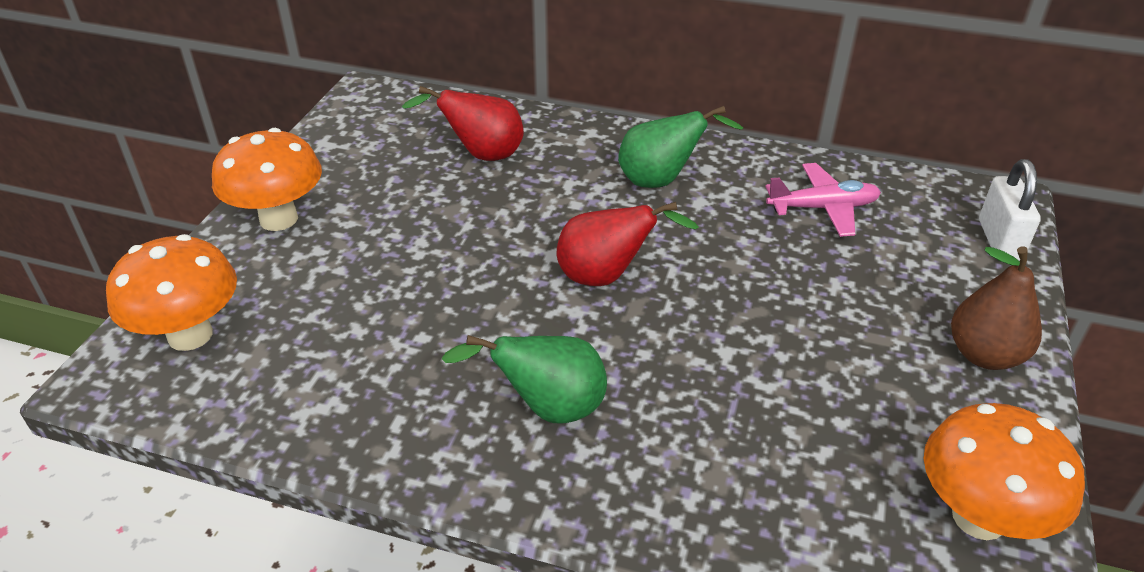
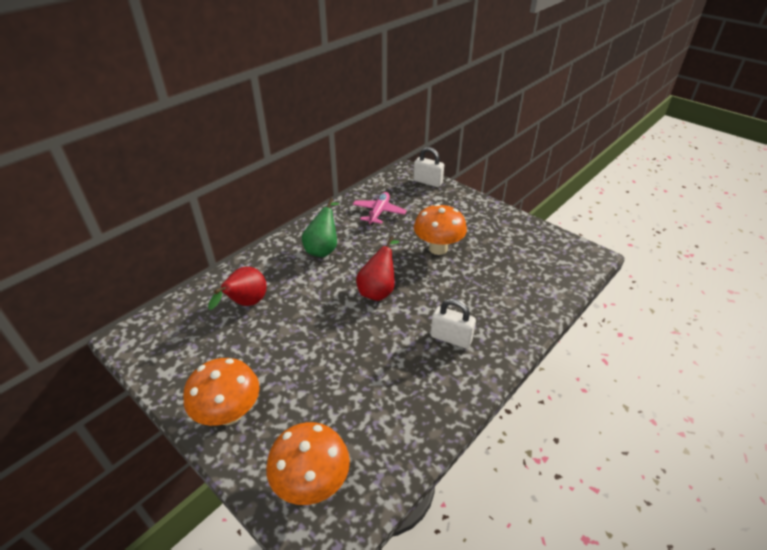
camera: 65 degrees left, 0 degrees up
(547, 407) = (451, 338): green pear -> white padlock
(979, 517) = (551, 247): orange mushroom -> orange mushroom (438, 248)
(984, 355) = (482, 212): brown pear -> none

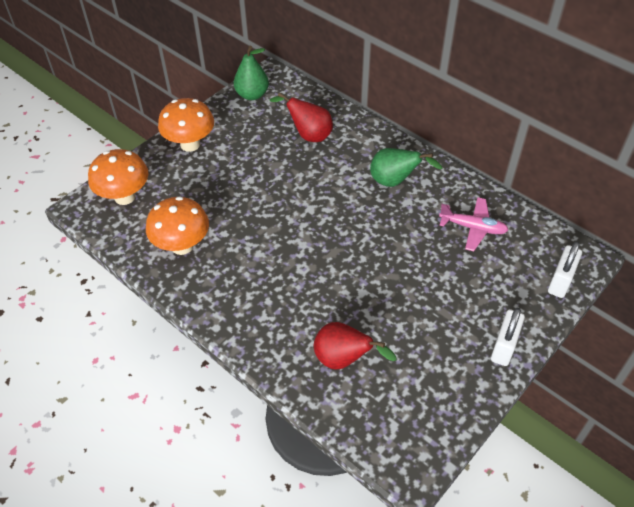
camera: 90 degrees right, 10 degrees up
(158, 353) = (252, 95): none -> green pear
(378, 290) = (329, 230): red pear -> red pear (344, 360)
(438, 248) = (406, 286): orange mushroom -> orange mushroom (182, 246)
(451, 338) = (260, 290): white padlock -> white padlock (504, 347)

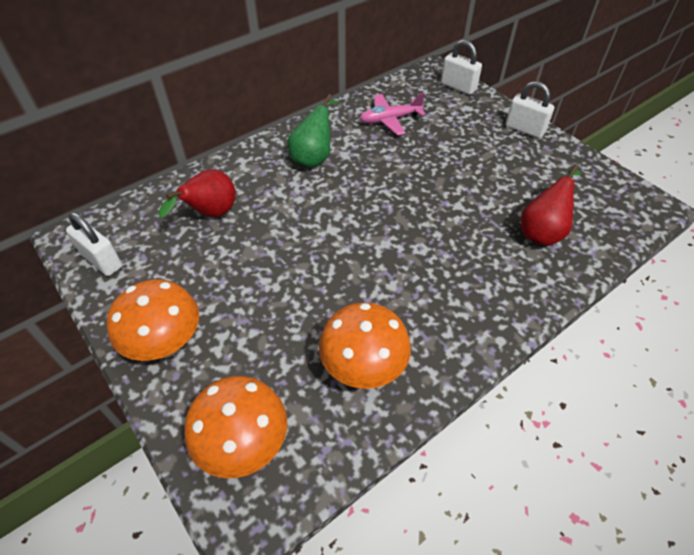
camera: 80 degrees left, 0 degrees up
(252, 95) = (102, 261): green pear -> white padlock
(473, 228) = (390, 119): pink plane -> pink plane turned 135 degrees counterclockwise

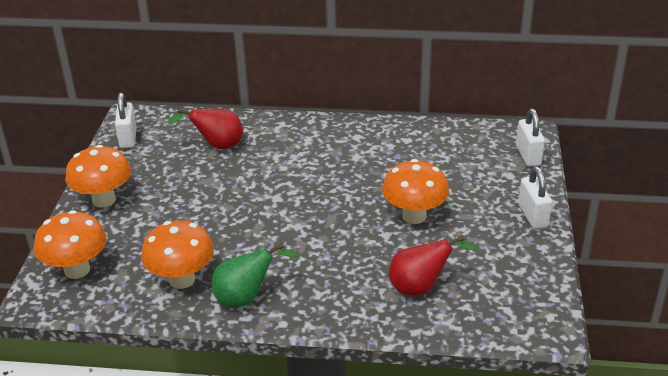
camera: 45 degrees right, 15 degrees down
(314, 157) = (331, 147): green pear -> green pear (246, 298)
(390, 119) = (428, 151): pink plane -> none
(455, 177) = (414, 216): none -> orange mushroom

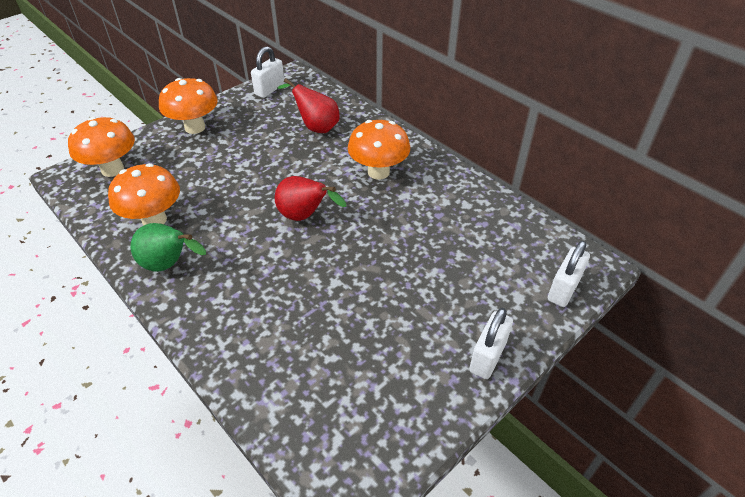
camera: 40 degrees right, 10 degrees up
(414, 216) = (379, 281): orange mushroom -> orange mushroom (378, 172)
(421, 287) = (296, 354): red pear -> red pear (305, 216)

